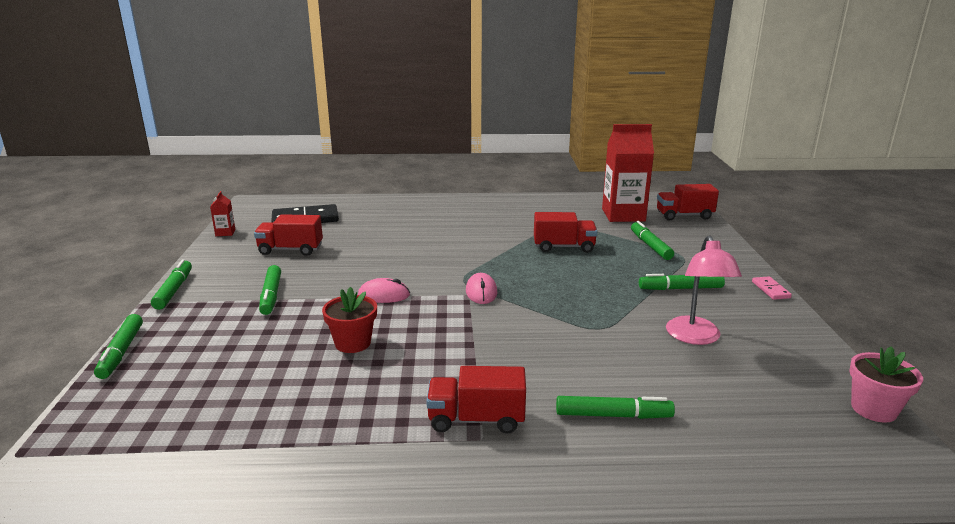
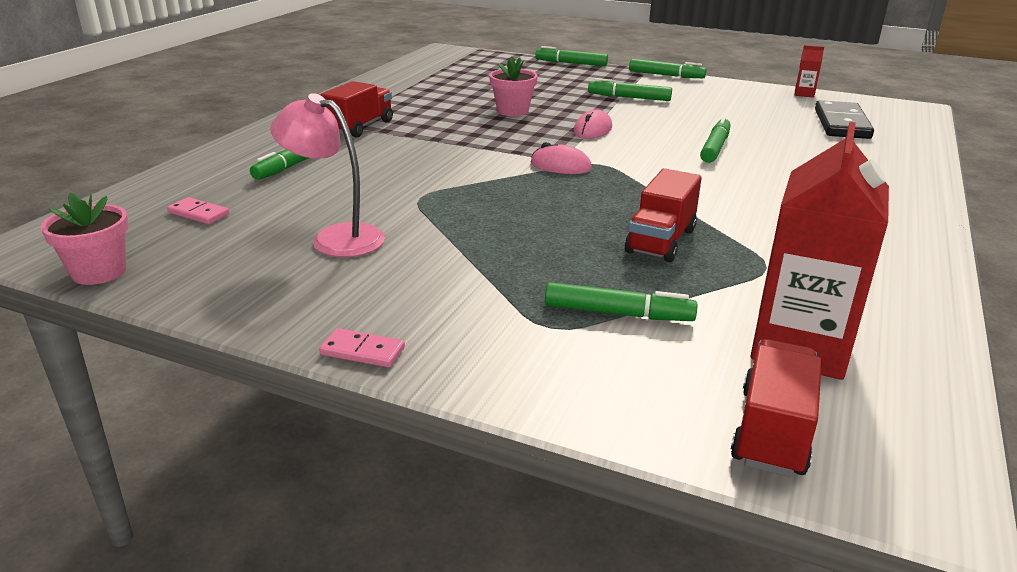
camera: 115 degrees right, 5 degrees up
(290, 250) = (739, 111): red truck -> none
(353, 343) = (512, 111): red flower pot -> pink flower pot
(681, 288) = (449, 277): green marker -> green marker (715, 148)
(756, 415) = (198, 213): none -> pink domino

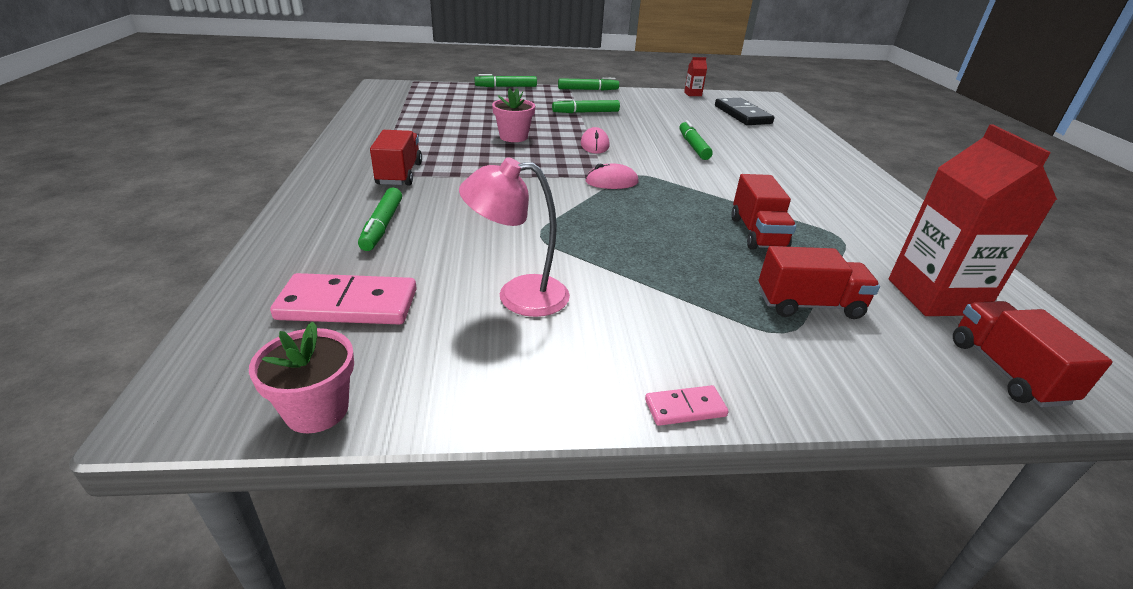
camera: 30 degrees left, 5 degrees up
(198, 213) = (348, 305): pink domino -> pink domino, size x1.99
(617, 313) = (809, 305): green marker -> red truck

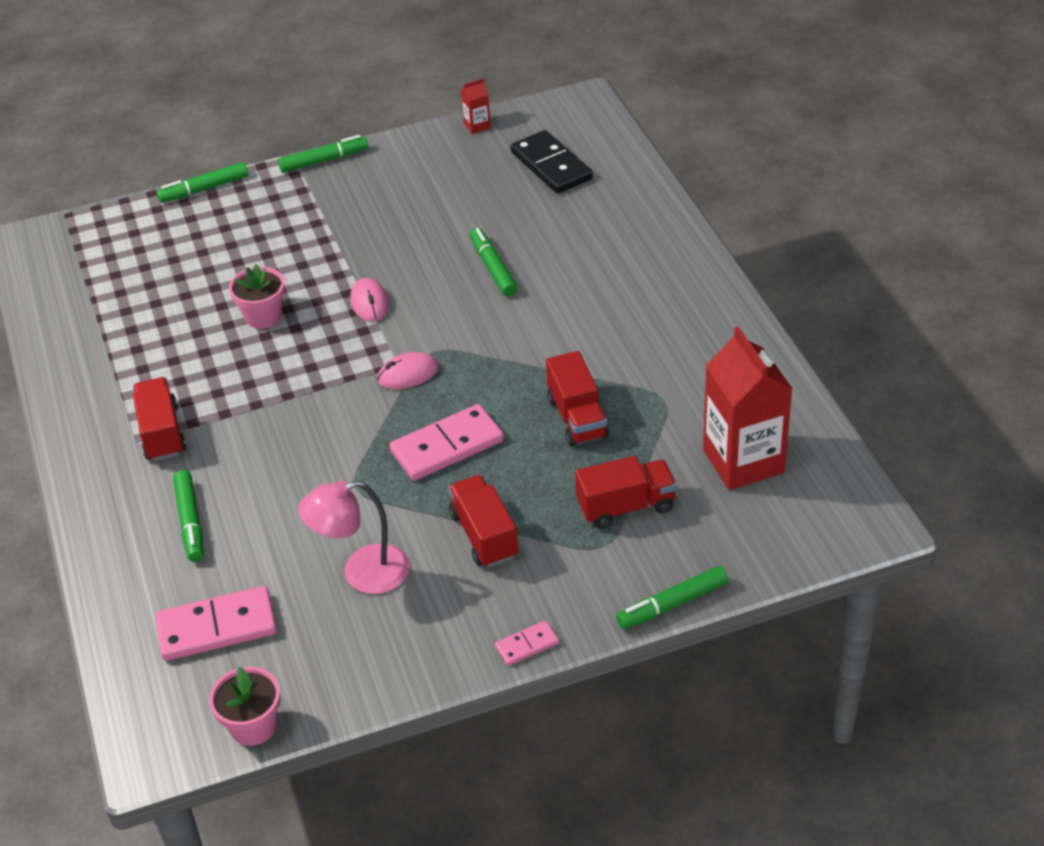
camera: 10 degrees left, 10 degrees up
(586, 112) = (338, 226): green marker -> green marker (673, 604)
(632, 227) = (447, 446): none -> pink domino
(1006, 371) = (783, 535): red truck -> red truck (484, 535)

